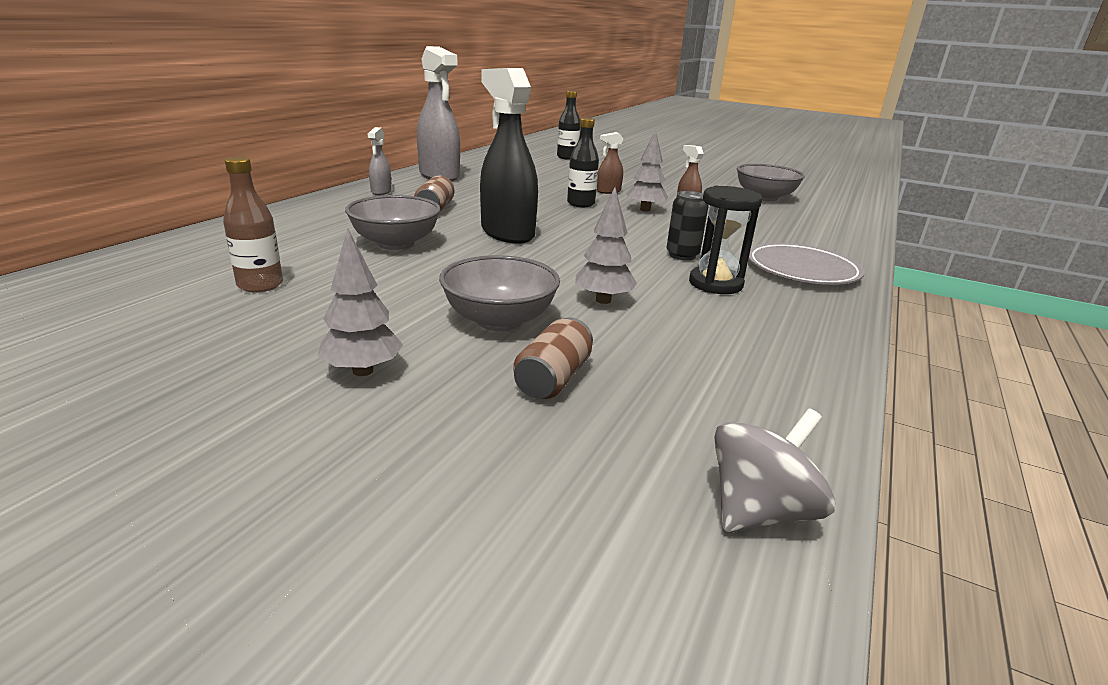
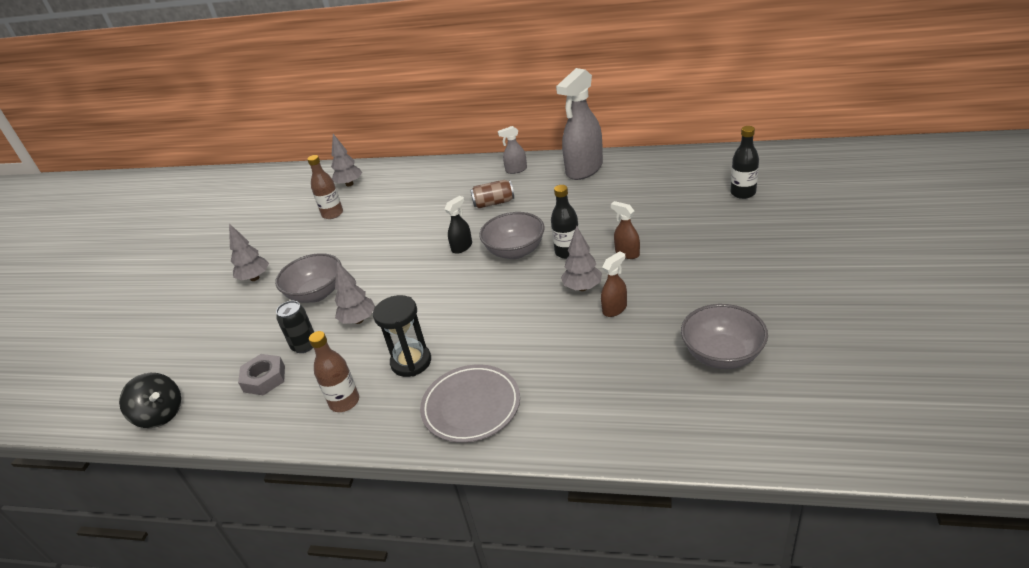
camera: 80 degrees right, 10 degrees up
(183, 263) = (349, 184): none -> grey tree
(396, 243) = (413, 220): grey bowl -> grey bowl (515, 251)
(507, 233) = (462, 247): black spray bottle -> black spray bottle, size x0.47
(553, 379) = (257, 331): brown can -> none
(682, 255) = (466, 334): black can -> black can (304, 345)
(698, 381) = (264, 379): none -> grey nut
(759, 511) = (160, 414): grey spinning top -> black spinning top
(776, 327) = (344, 402): none -> brown bottle

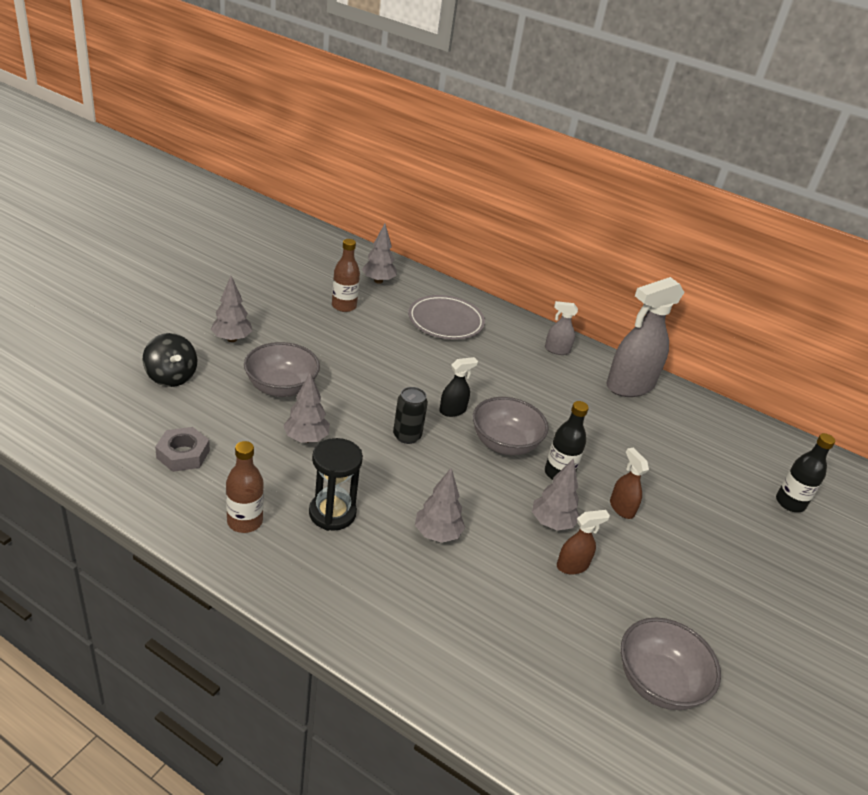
camera: 10 degrees right, 0 degrees up
(160, 414) = (69, 440): black spinning top -> black spinning top (171, 377)
(304, 345) = (239, 438): black can -> black can (407, 436)
(471, 406) = (364, 595): grey plate -> grey plate (445, 321)
(494, 203) = (512, 377): brown can -> none
(501, 337) = (437, 534): none -> grey tree

